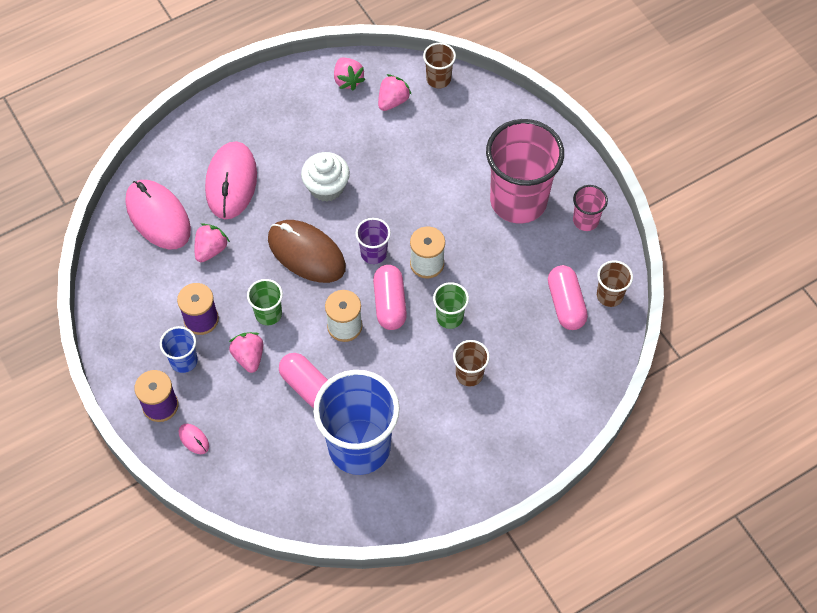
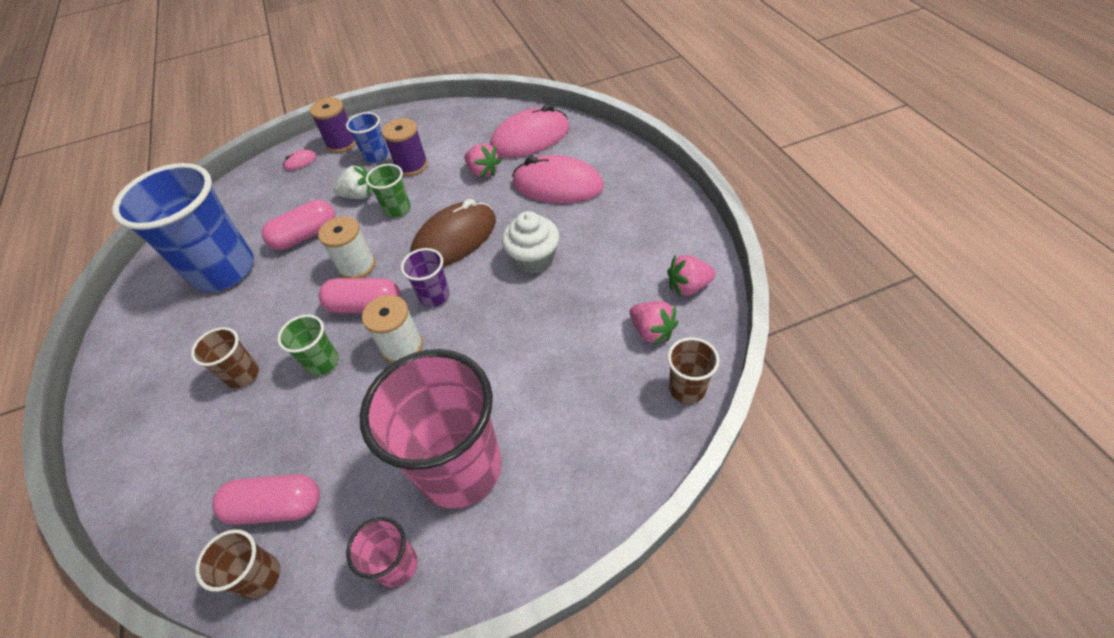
camera: 105 degrees right, 10 degrees down
(249, 357) = (359, 195): pink strawberry -> white strawberry

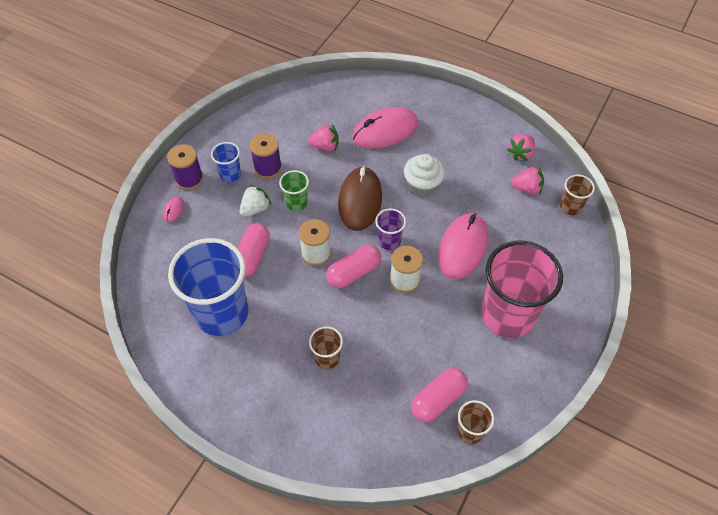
camera: 45 degrees left, 5 degrees up
(323, 362) = (368, 319): green cup -> none
(397, 565) = (528, 375): pink cup -> none
(530, 138) = (330, 107): pink mouse -> pink mouse (462, 248)

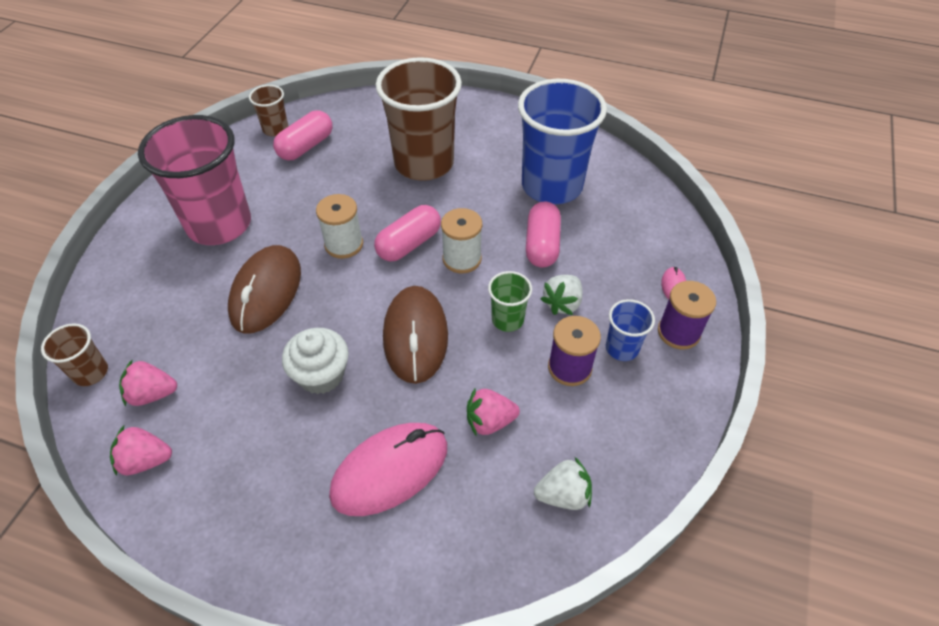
camera: 170 degrees right, 5 degrees down
(297, 109) = (563, 495): none -> white strawberry
(327, 358) = (424, 163): brown cup -> brown cup, size x2.21
(389, 241) = (367, 286): purple cup -> none
(462, 248) = (266, 292): pink mouse -> brown mouse
(520, 153) = (146, 460): pink strawberry -> pink strawberry turned 120 degrees counterclockwise

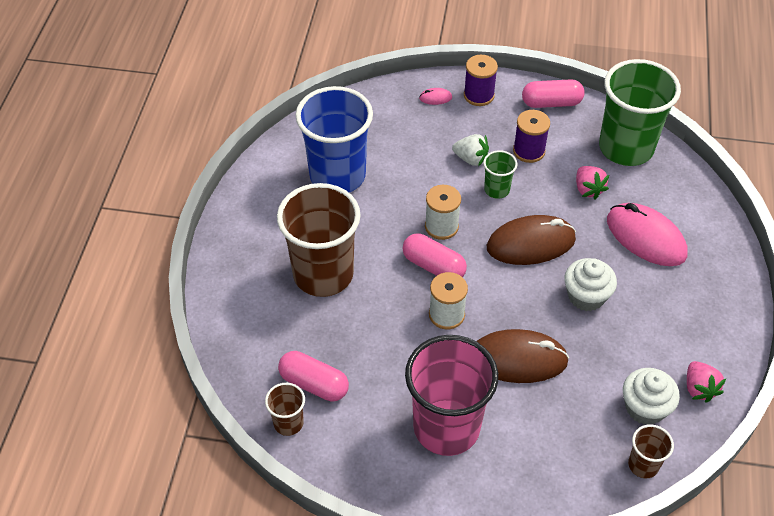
camera: 100 degrees left, 0 degrees up
(152, 394) = (645, 407): pink strawberry -> white cupcake
(541, 245) = (412, 176): pink capsule -> pink capsule (551, 103)
(563, 495) = (626, 148): white strawberry -> green cup
(622, 348) = (502, 124): blue cup -> none

